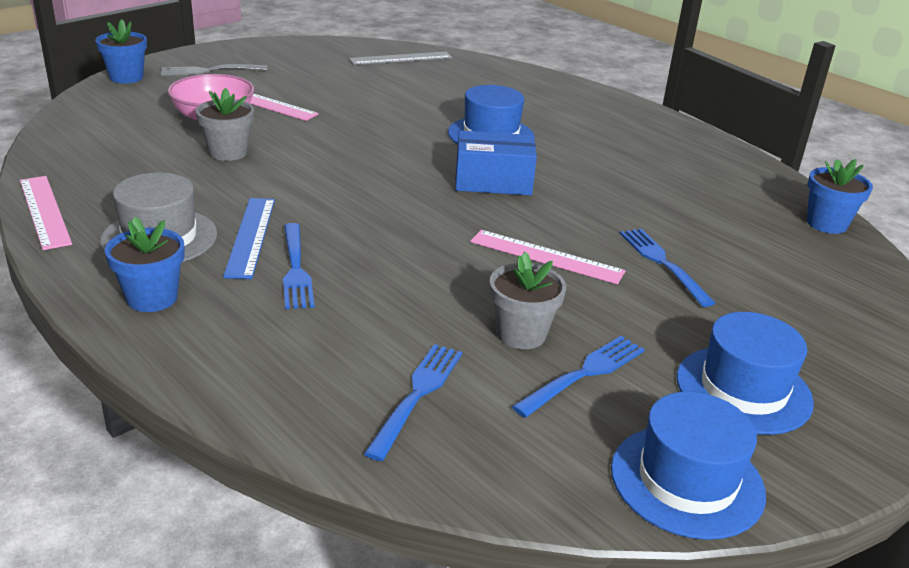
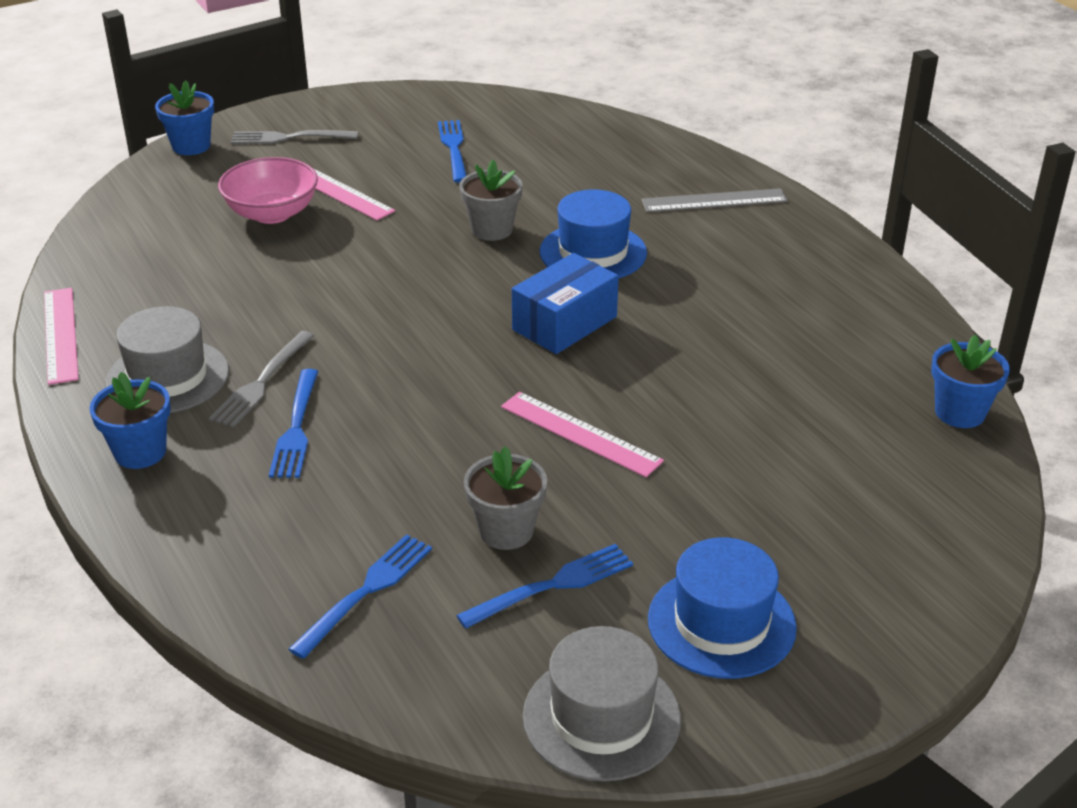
camera: 15 degrees right, 5 degrees up
(228, 152) = (273, 264): grey flower pot -> grey flower pot (492, 229)
(250, 236) = (262, 382): blue ruler -> grey fork
(401, 58) = (530, 123): grey ruler -> grey ruler (714, 200)
(493, 181) = (564, 323): blue box -> blue box turned 60 degrees counterclockwise
(663, 263) = (715, 454): blue fork -> blue fork (453, 148)
(687, 480) = (601, 717): blue hat -> grey hat

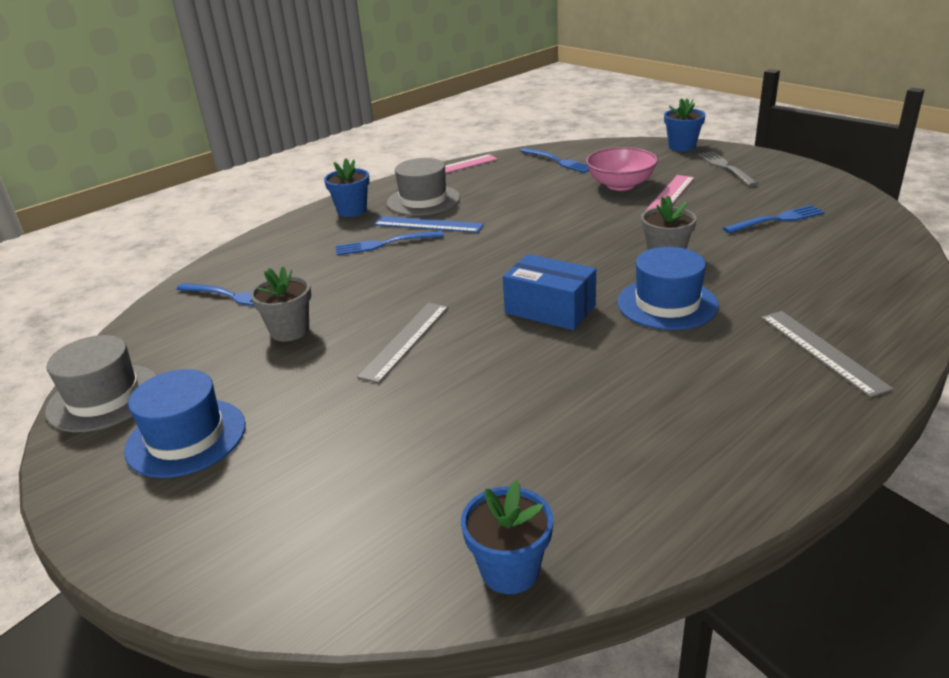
camera: 80 degrees right, 5 degrees down
(262, 382) = (428, 224): grey fork -> blue ruler
(552, 586) = (233, 358): blue fork -> blue fork (558, 161)
(580, 434) = (405, 340): pink ruler -> grey ruler

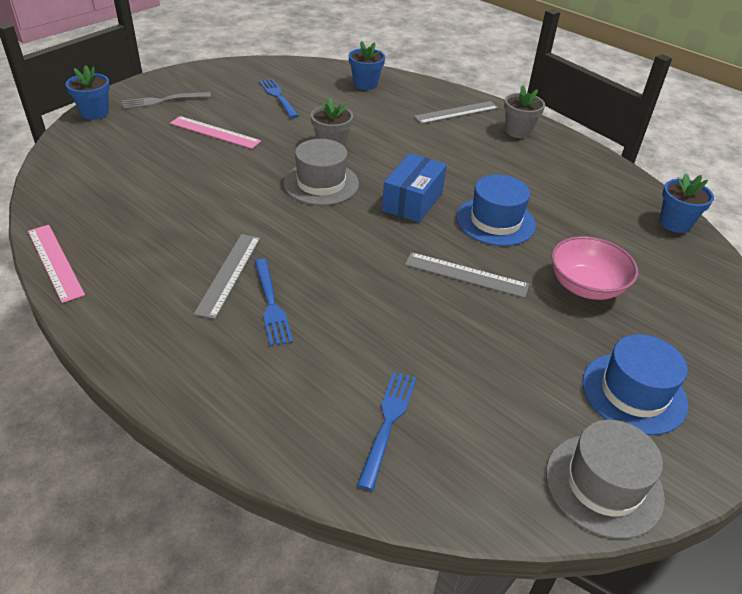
camera: 100 degrees left, 10 degrees up
(290, 331) = (458, 354): grey flower pot -> grey flower pot (518, 131)
(352, 211) = (161, 344): blue flower pot -> blue flower pot (365, 84)
(423, 200) = (155, 281): grey hat -> grey hat (321, 183)
(428, 224) = (229, 274): blue ruler -> grey ruler
(558, 161) = (86, 183): blue fork -> none
(620, 185) = (176, 152): pink bowl -> pink bowl (586, 286)
(667, 304) = (403, 153): blue hat -> blue hat (495, 221)

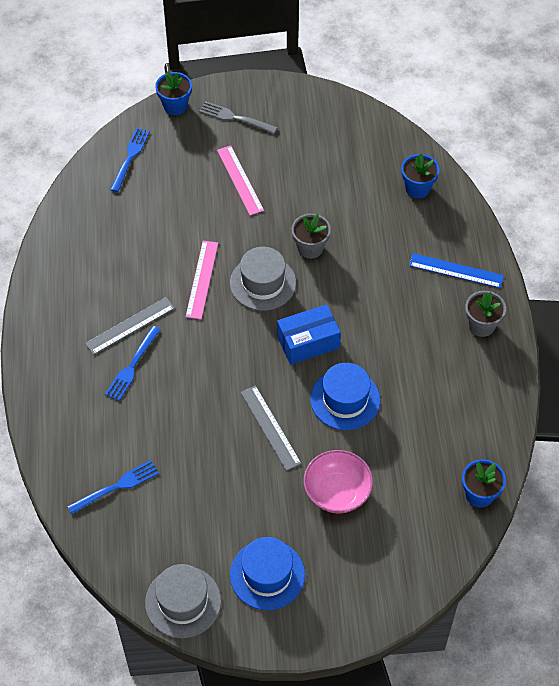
camera: 45 degrees right, 15 degrees up
(55, 262) = (45, 249): pink ruler -> pink ruler (202, 279)
(278, 97) = (327, 163): blue fork -> blue fork (130, 157)
(456, 112) = (456, 270): grey ruler -> blue ruler

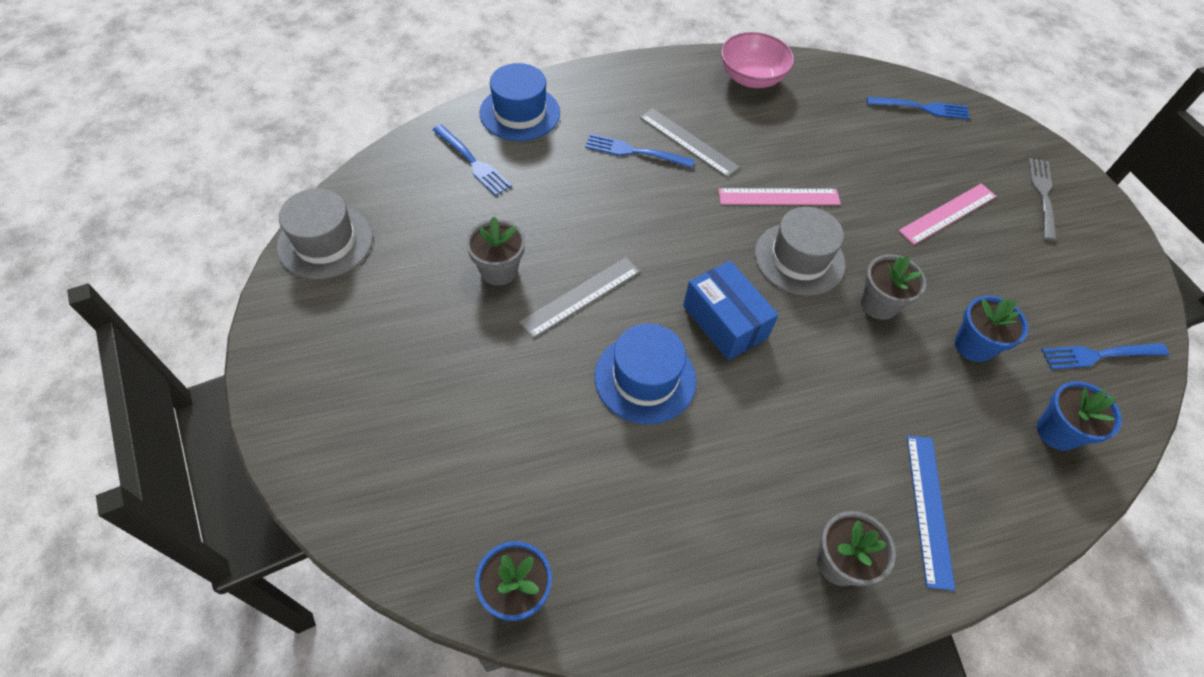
camera: 75 degrees right, 0 degrees up
(175, 106) = (1022, 136): blue flower pot -> blue flower pot (973, 346)
(236, 479) = (499, 270): none -> grey flower pot
(267, 574) = (363, 322): blue hat -> blue hat (520, 113)
(337, 492) = (494, 387): pink bowl -> pink bowl (751, 78)
(369, 144) = (1099, 355): none -> blue fork

